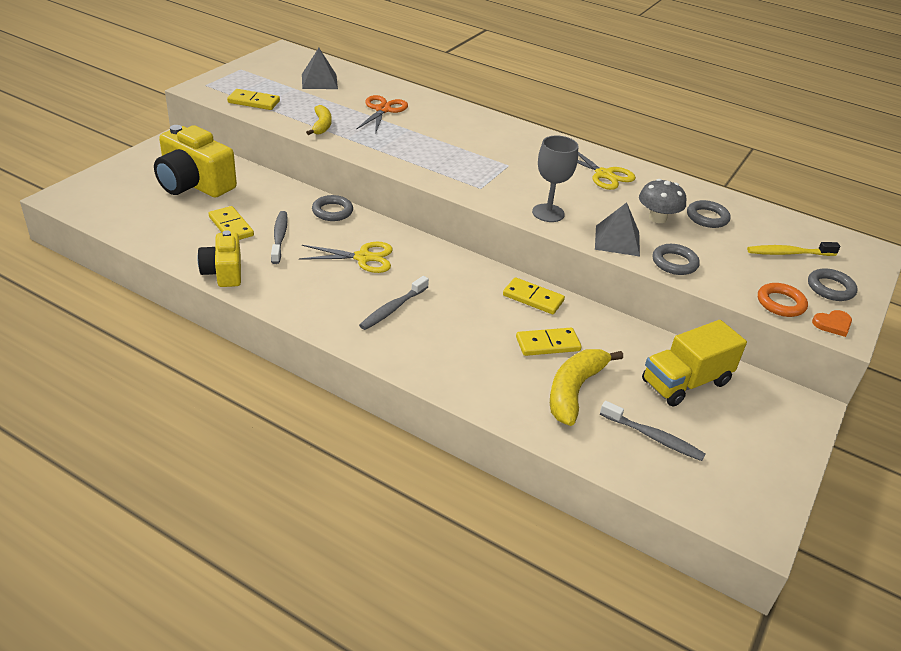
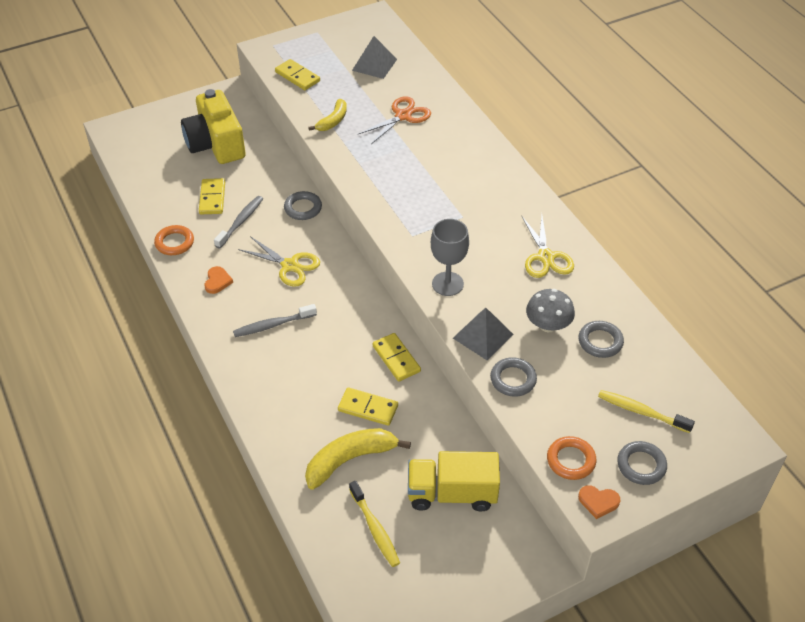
camera: 35 degrees right, 10 degrees up
(223, 272) = (174, 243): yellow camera -> orange ring
(301, 290) = (217, 281): none -> orange heart
(653, 437) = (375, 529): grey toothbrush -> yellow toothbrush

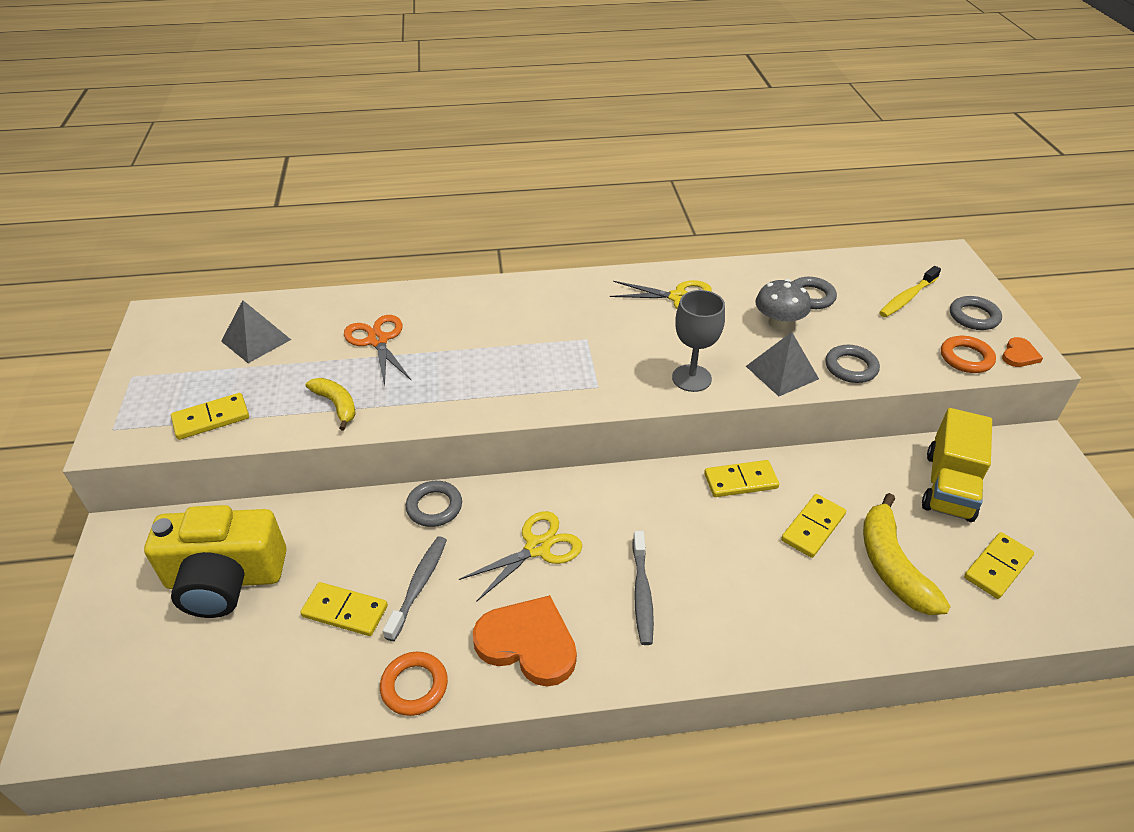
camera: 70 degrees left, 5 degrees down
(217, 281) = (528, 643): orange heart -> orange heart, size x2.04
(241, 222) = (419, 585): grey toothbrush -> grey toothbrush turned 60 degrees clockwise
(375, 529) = (997, 567): yellow toothbrush -> yellow domino

